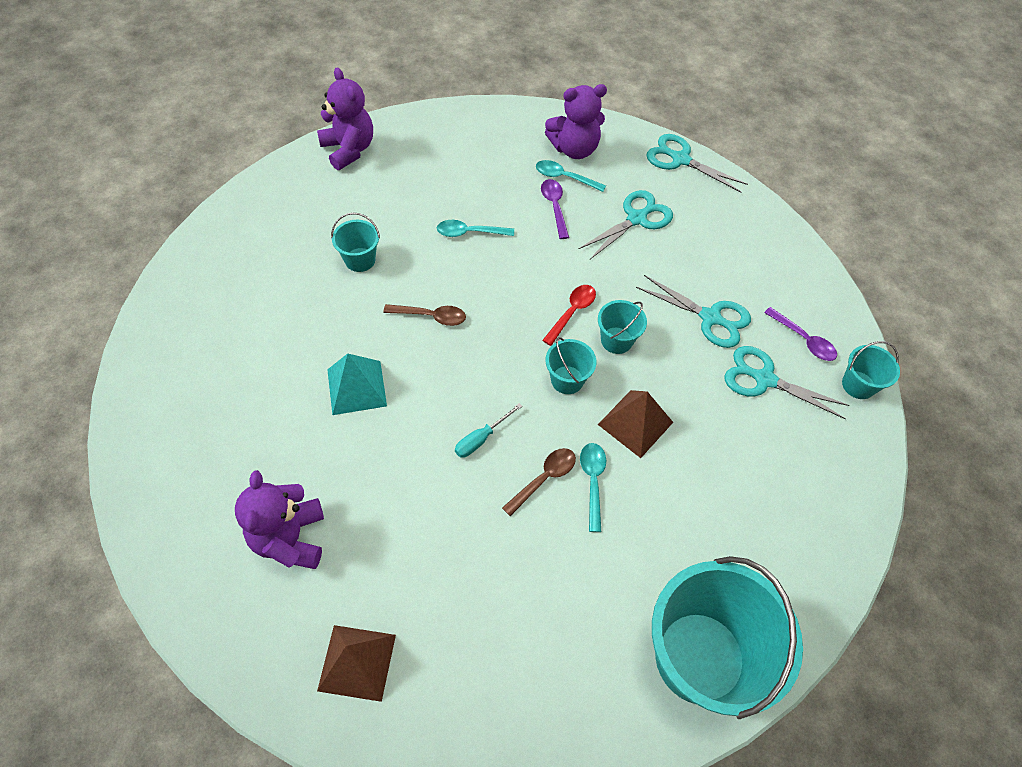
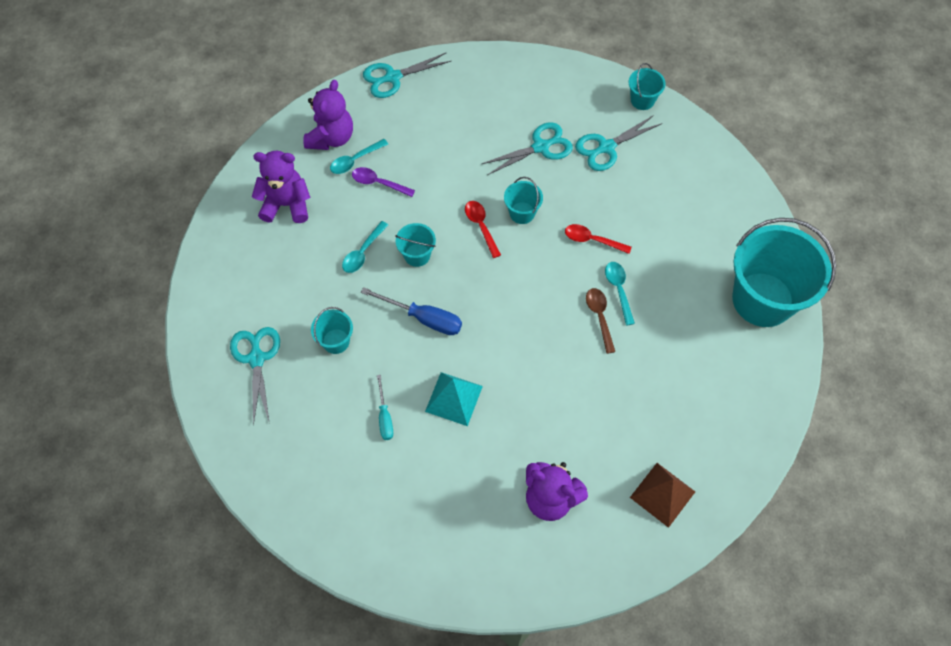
camera: 55 degrees left, 5 degrees up
(349, 149) = (211, 294): purple teddy bear -> purple teddy bear (286, 204)
(431, 316) = (423, 318): brown spoon -> blue screwdriver
(481, 438) = (546, 339): turquoise screwdriver -> turquoise screwdriver (384, 417)
(567, 380) = (534, 261): turquoise bucket -> turquoise bucket (417, 255)
(592, 481) = (618, 290): turquoise spoon -> turquoise spoon turned 45 degrees clockwise
(635, 423) = (592, 240): brown pyramid -> red spoon
(637, 218) = (427, 138): turquoise scissors -> turquoise scissors (256, 358)
(804, 340) = (592, 106): purple spoon -> none

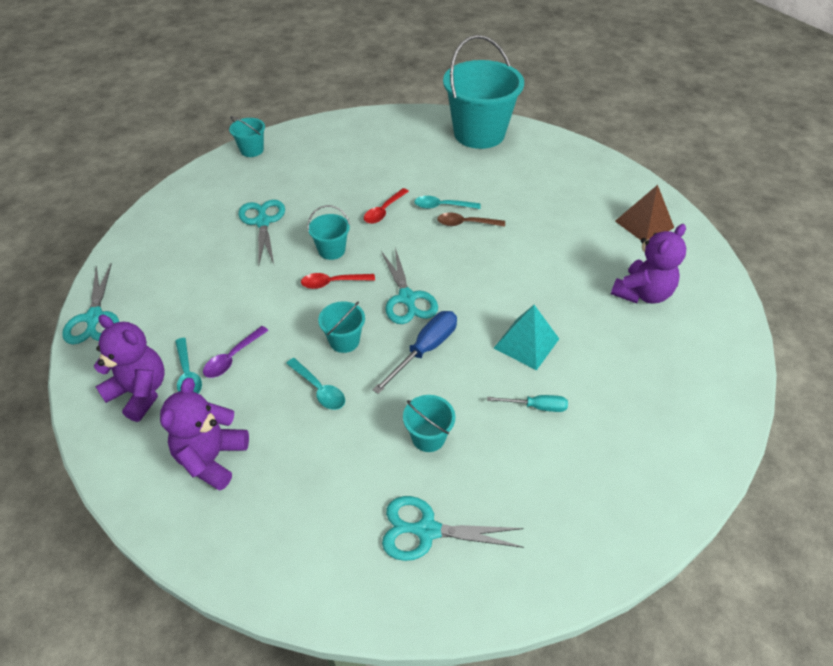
camera: 75 degrees left, 15 degrees down
(606, 147) = (289, 181): turquoise scissors -> turquoise scissors (407, 298)

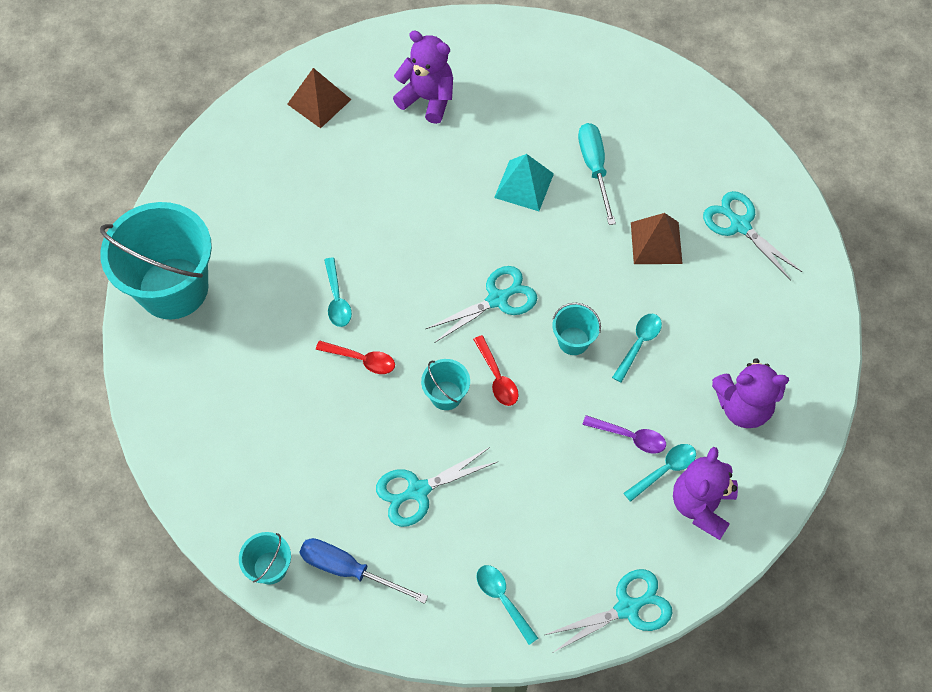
camera: 105 degrees left, 15 degrees up
(154, 249) = (502, 599): none -> turquoise spoon
(425, 350) = (560, 267): blue screwdriver -> blue screwdriver (349, 569)
(426, 530) = (739, 225): turquoise scissors -> turquoise scissors turned 150 degrees clockwise
(428, 437) = (656, 242): turquoise bucket -> brown pyramid
(465, 223) = (362, 269): brown spoon -> none
(536, 407) = (594, 168): turquoise screwdriver -> turquoise screwdriver, size x1.63

